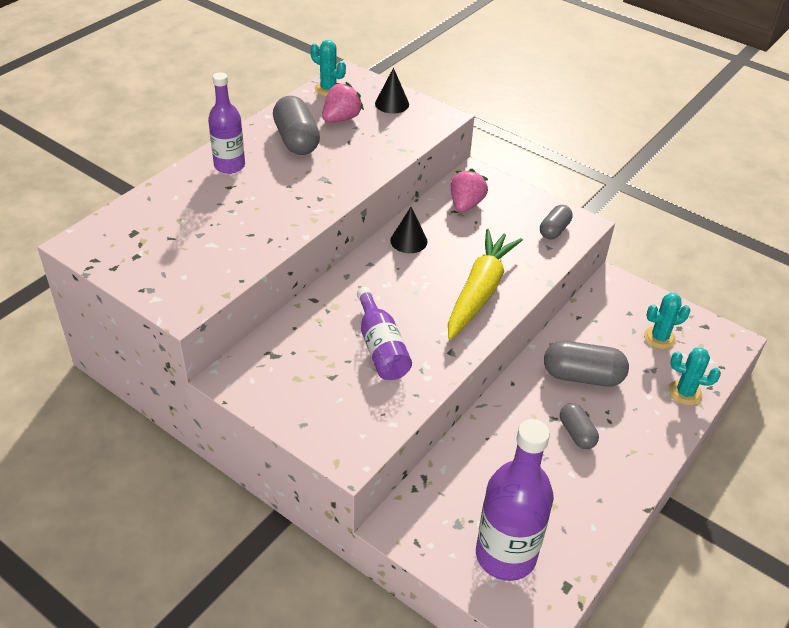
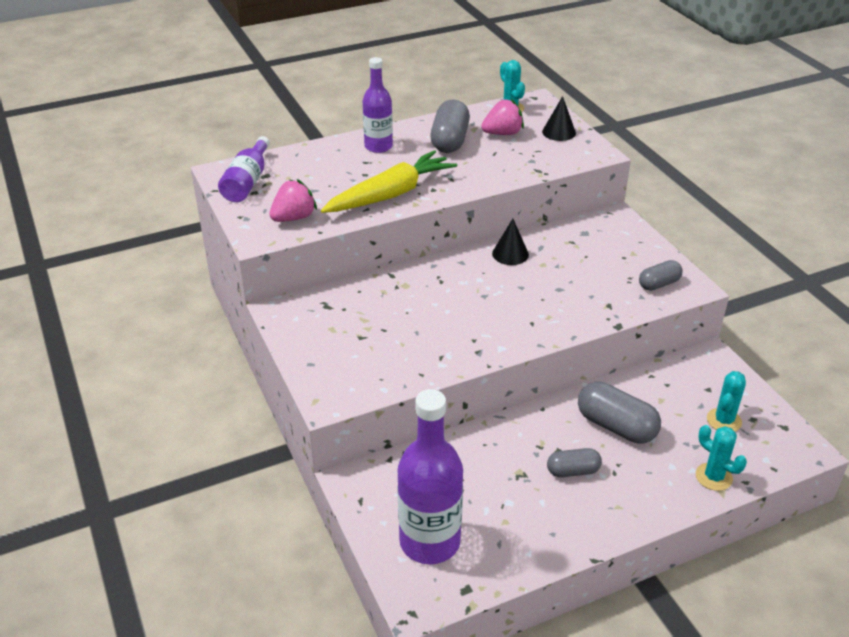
camera: 30 degrees right, 5 degrees down
(381, 347) = (419, 328): purple bottle -> purple bottle (247, 181)
(466, 204) = (587, 239): pink strawberry -> pink strawberry (294, 218)
(479, 291) = (544, 312): yellow carrot -> yellow carrot (390, 194)
(576, 433) = (573, 471): grey capsule -> grey capsule turned 75 degrees clockwise
(659, 338) = (724, 420): turquoise cactus -> turquoise cactus turned 75 degrees counterclockwise

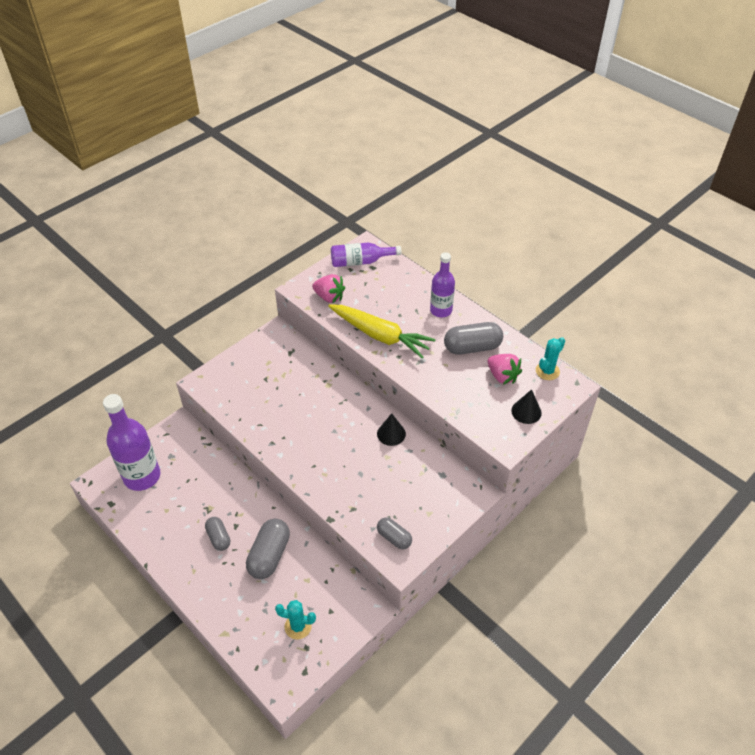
camera: 70 degrees right, 10 degrees up
(713, 477) = (236, 626): turquoise cactus -> none

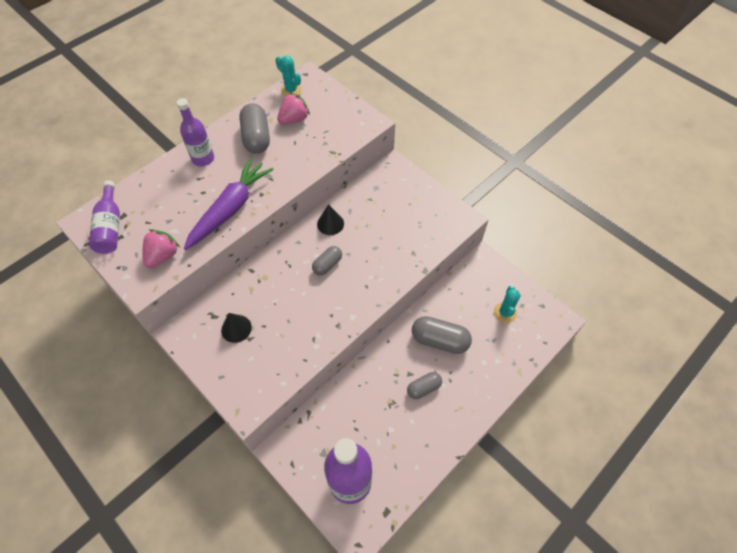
camera: 90 degrees left, 10 degrees up
(380, 335) = (230, 209): yellow carrot -> purple carrot
(394, 538) = (440, 222): grey capsule -> grey capsule (327, 265)
(526, 411) = (335, 107): black cone -> black cone (236, 328)

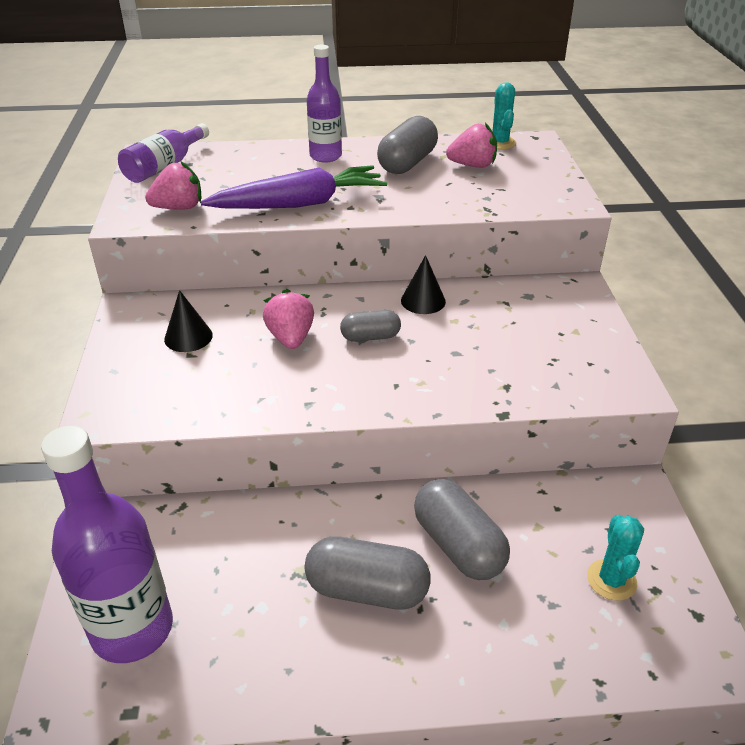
camera: 40 degrees right, 20 degrees down
(289, 292) = (290, 338): none -> pink strawberry
(423, 388) = (367, 589): grey capsule -> grey capsule, size x1.66
(505, 312) = (611, 580): turquoise cactus -> turquoise cactus turned 45 degrees counterclockwise

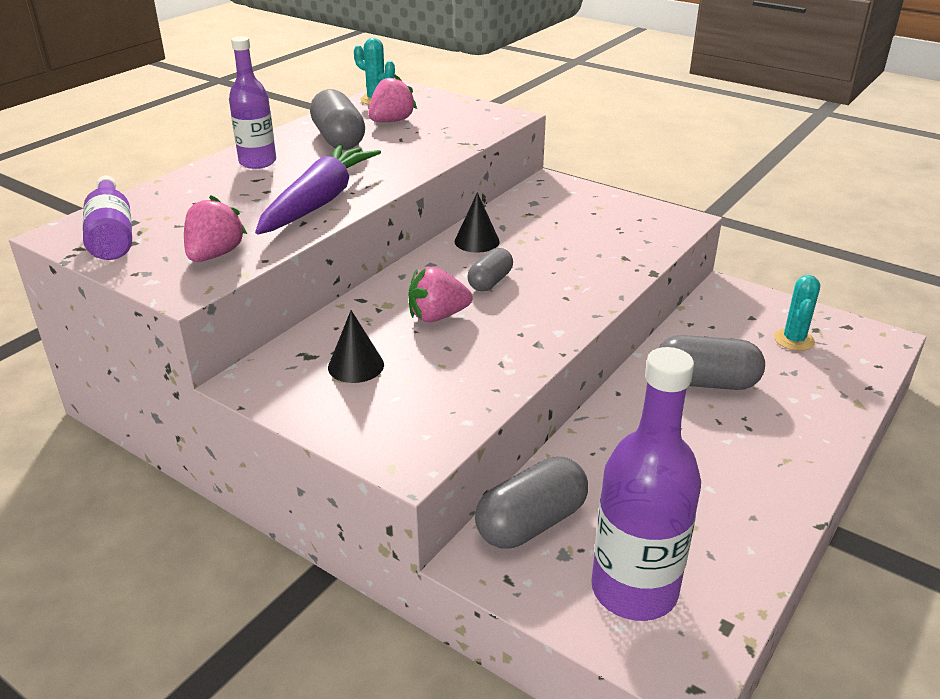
camera: 50 degrees left, 5 degrees down
(290, 338) = (437, 316): pink strawberry -> pink strawberry turned 45 degrees counterclockwise
(367, 589) = (708, 443): grey capsule -> grey capsule (531, 523)
(611, 580) = (794, 340): turquoise cactus -> turquoise cactus turned 60 degrees clockwise

